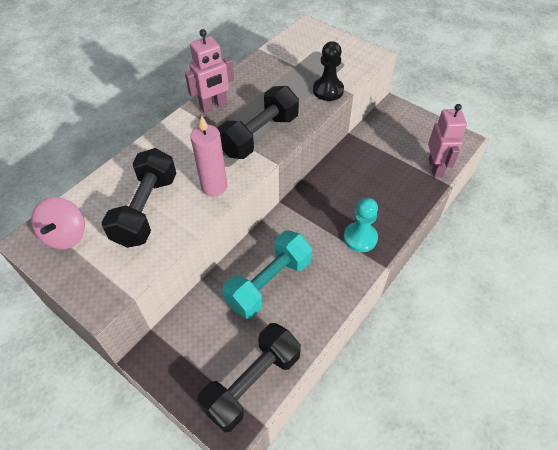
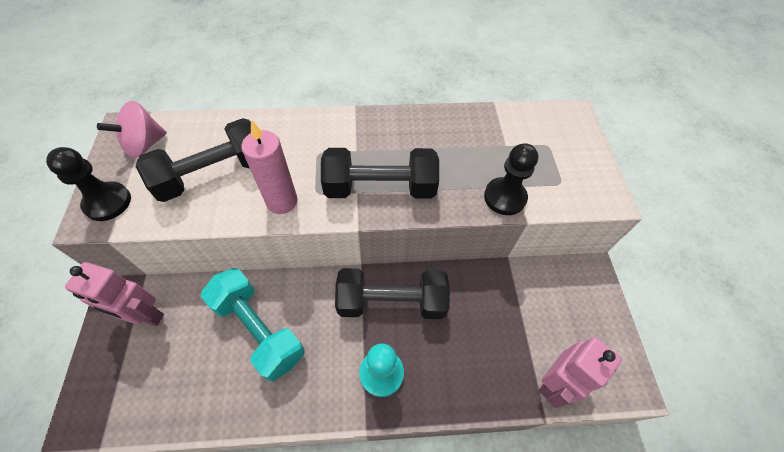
camera: 45 degrees right, 5 degrees up
(97, 283) = (108, 202): none -> black pawn
(214, 106) = (381, 127): pink robot -> pink robot (145, 316)
(252, 382) = (138, 401): black dumbbell -> black dumbbell (391, 302)
(269, 283) = (259, 329): turquoise dumbbell -> turquoise dumbbell turned 45 degrees clockwise

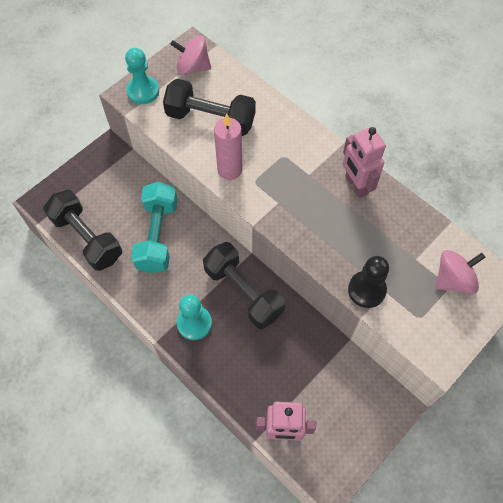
camera: 50 degrees right, 5 degrees up
(108, 202) = (143, 91): black pawn -> turquoise pawn
(145, 316) = (112, 173): pink robot -> pink robot (356, 185)
(380, 187) = (295, 212): black dumbbell -> black dumbbell (87, 238)
(545, 138) = (453, 279): none -> pink spinning top

